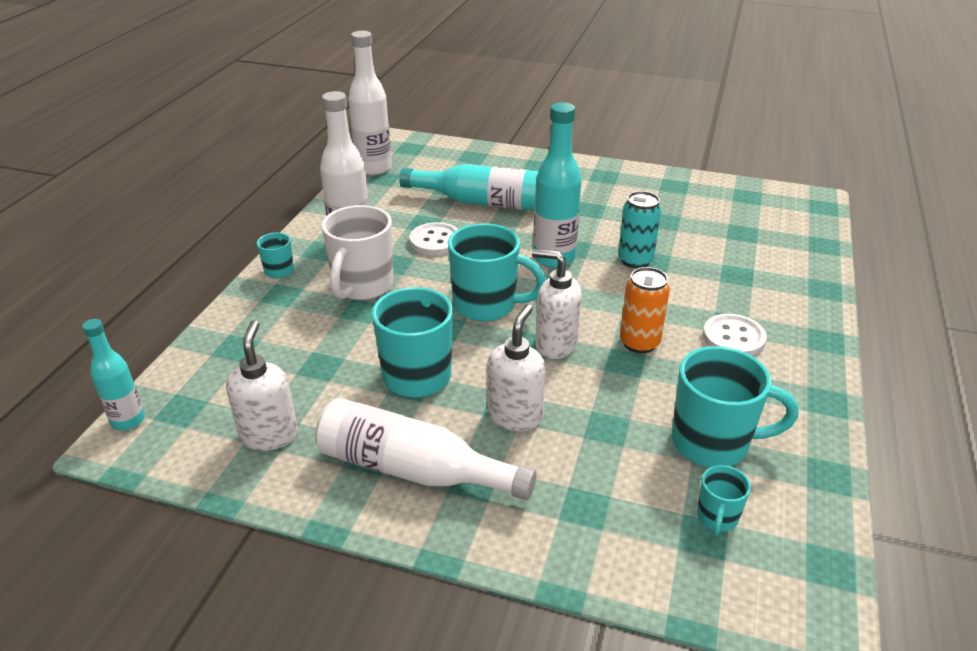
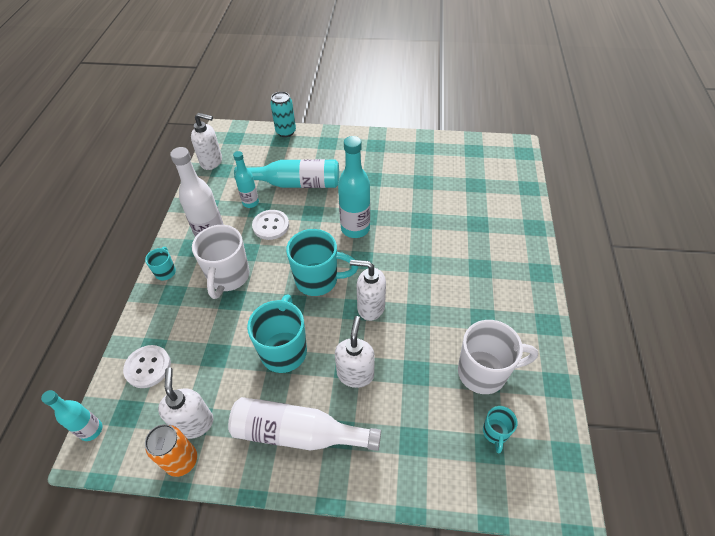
camera: 10 degrees left, 15 degrees up
(374, 168) = (212, 162): white bottle -> white soap dispenser
(414, 214) = (250, 203): none -> turquoise bottle
(635, 260) = (409, 222): turquoise can -> turquoise can (286, 132)
(639, 343) = (424, 296): orange can -> orange can (182, 461)
(713, 443) = (484, 372): turquoise mug -> white mug
(733, 337) = (483, 280): white button -> white button (148, 367)

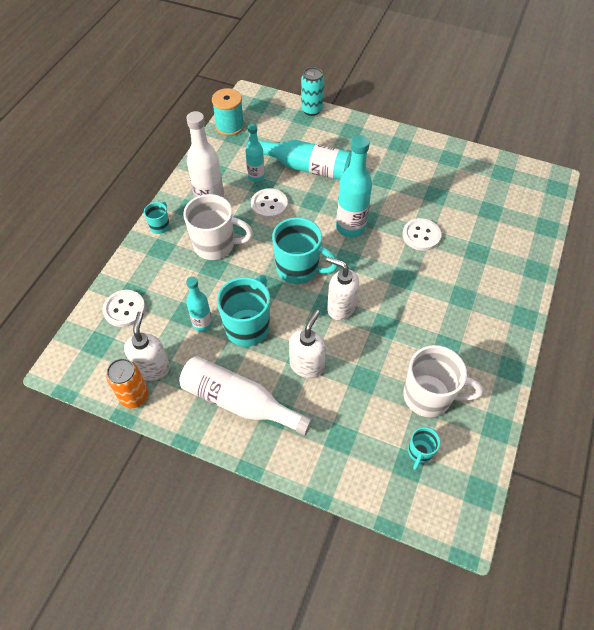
camera: 15 degrees right, 5 degrees up
(91, 430) = (66, 350): turquoise bottle -> turquoise bottle (202, 324)
(212, 162) = (230, 126): white soap dispenser -> turquoise spool
(228, 277) = (216, 245): white mug -> white mug turned 105 degrees counterclockwise
(422, 221) = (421, 235): none -> white button

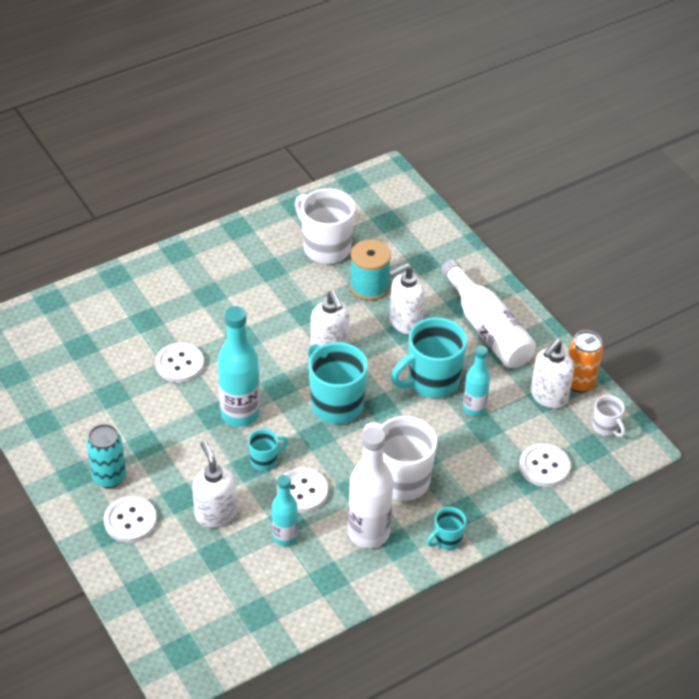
camera: 145 degrees left, 10 degrees down
(93, 368) = (606, 427): none -> white mug
(230, 126) = (251, 637): turquoise spool -> turquoise spool (369, 286)
(305, 167) = (215, 514): turquoise bottle -> white soap dispenser
(311, 110) = (121, 594): turquoise can -> turquoise can (109, 477)
(345, 140) = (130, 521): none -> white button
(419, 452) = (372, 222): turquoise mug -> turquoise mug (265, 460)

